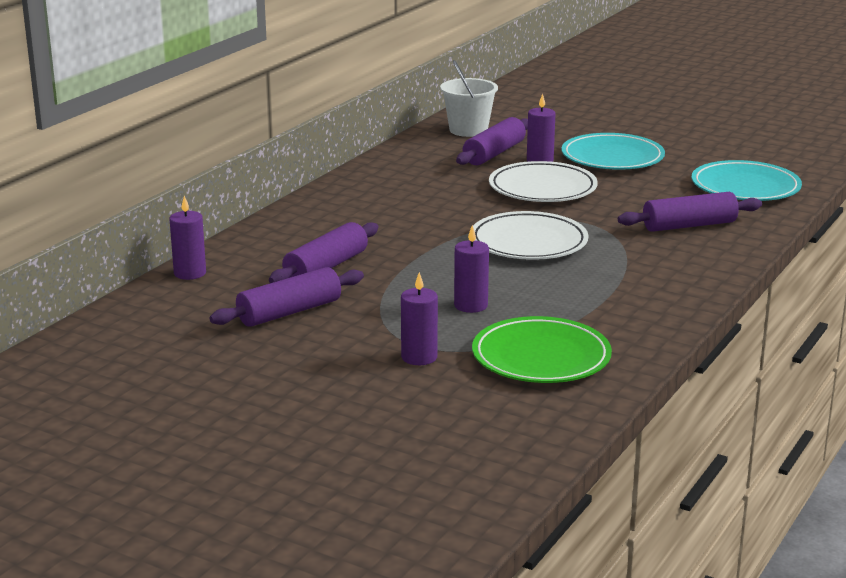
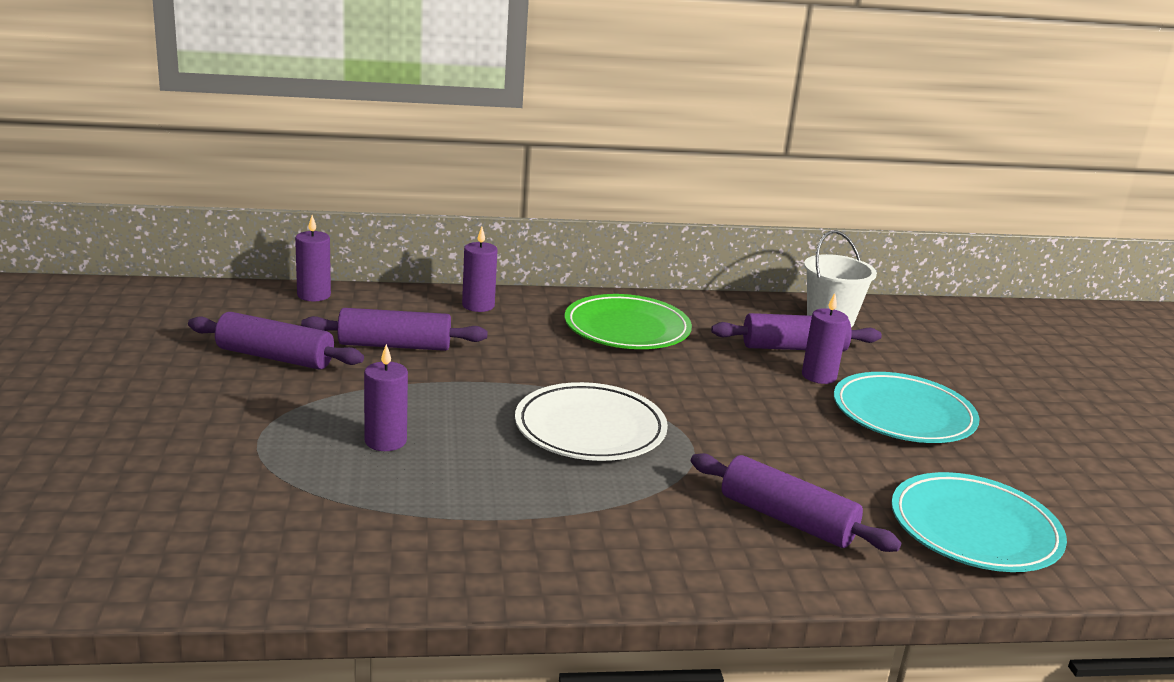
camera: 50 degrees right, 0 degrees up
(419, 357) = (229, 448): purple candle -> purple candle (478, 305)
(541, 357) = (291, 519): green plate -> green plate (627, 328)
(542, 188) = (747, 398): white plate -> none

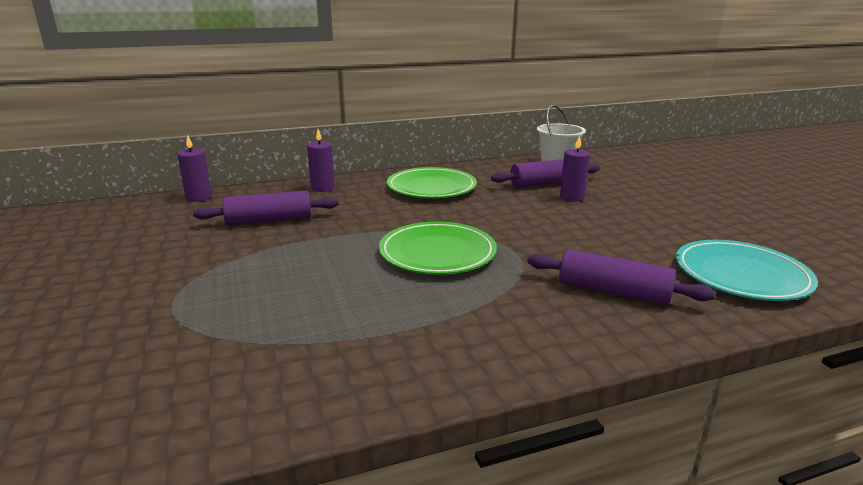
camera: 10 degrees left, 0 degrees up
(275, 357) = (176, 241): purple rolling pin -> none
(385, 441) = (282, 287): purple candle -> none
(590, 429) = (437, 253): white plate -> green plate
(903, 414) = (640, 211): turquoise plate -> none

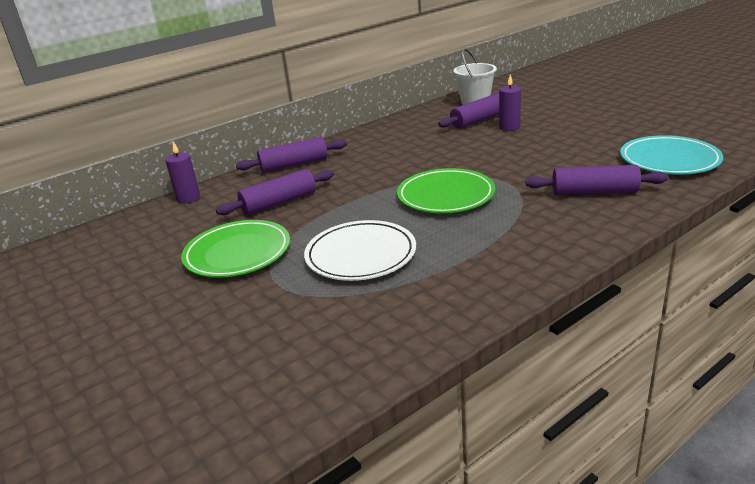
camera: 15 degrees left, 5 degrees up
(285, 296) = (361, 255): none -> white plate
(322, 188) = (294, 165): purple candle -> purple rolling pin
(431, 188) = (389, 144): green plate -> green plate (237, 253)

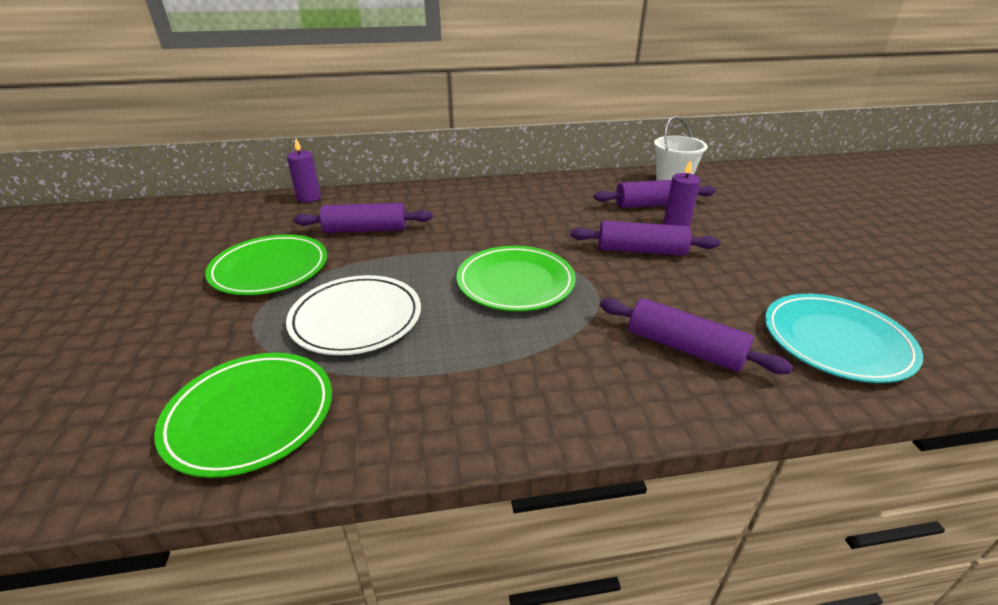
camera: 25 degrees right, 5 degrees up
(294, 165) = (426, 195): purple rolling pin -> purple rolling pin (641, 250)
(368, 330) = (250, 415): none -> green plate

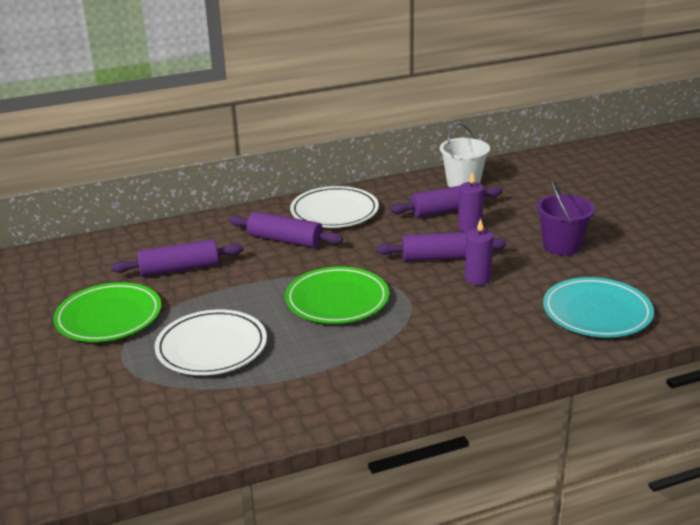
camera: 10 degrees left, 5 degrees down
(250, 415) = (165, 424): green plate -> none
(309, 198) = (103, 243): purple candle -> purple candle (477, 278)
(538, 194) = (334, 212): none -> white plate
(684, 348) = (483, 333): purple rolling pin -> purple rolling pin (285, 240)
(782, 254) = (561, 246): none -> purple bucket

